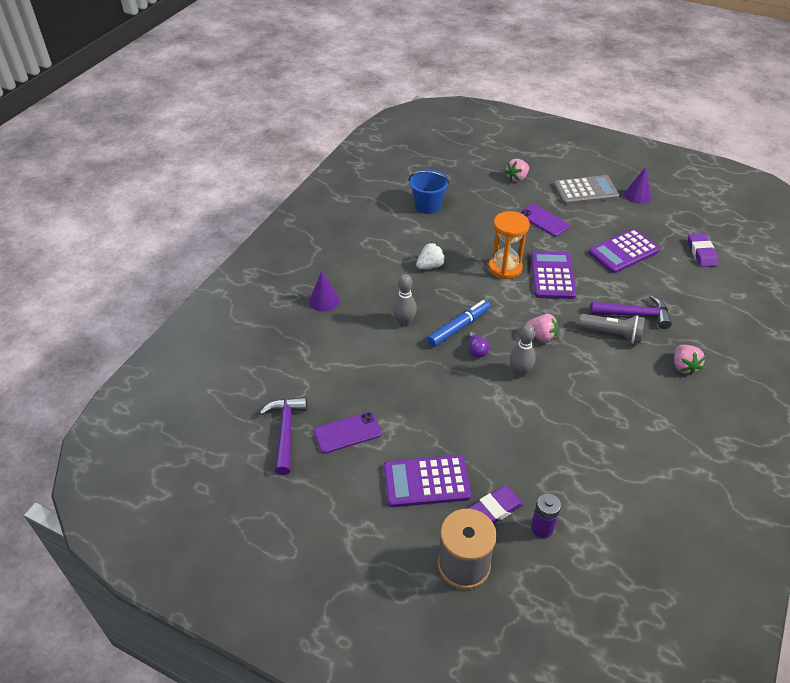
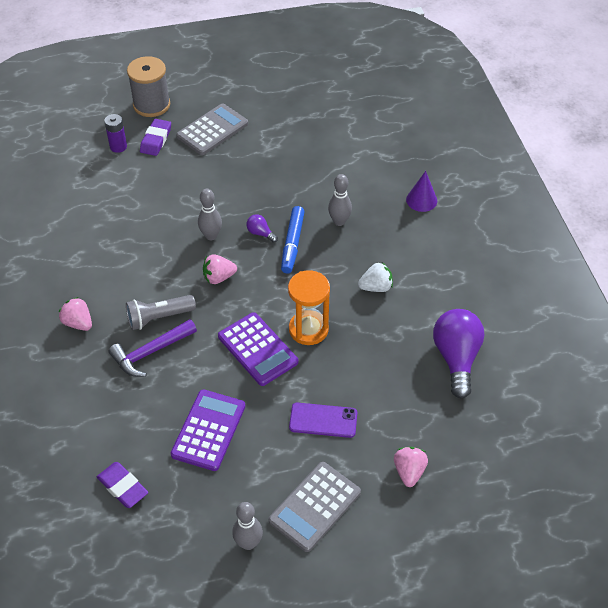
camera: 140 degrees right, 5 degrees up
(285, 432) = (331, 105): purple hammer -> none
(347, 433) = (291, 126): purple phone -> none
(426, 481) = (212, 130): purple calculator -> grey calculator
(428, 206) = (456, 358): blue bucket -> purple light bulb
(430, 266) = (376, 287): white strawberry -> white strawberry turned 120 degrees counterclockwise
(637, 196) = (248, 543): purple cone -> grey bowling pin

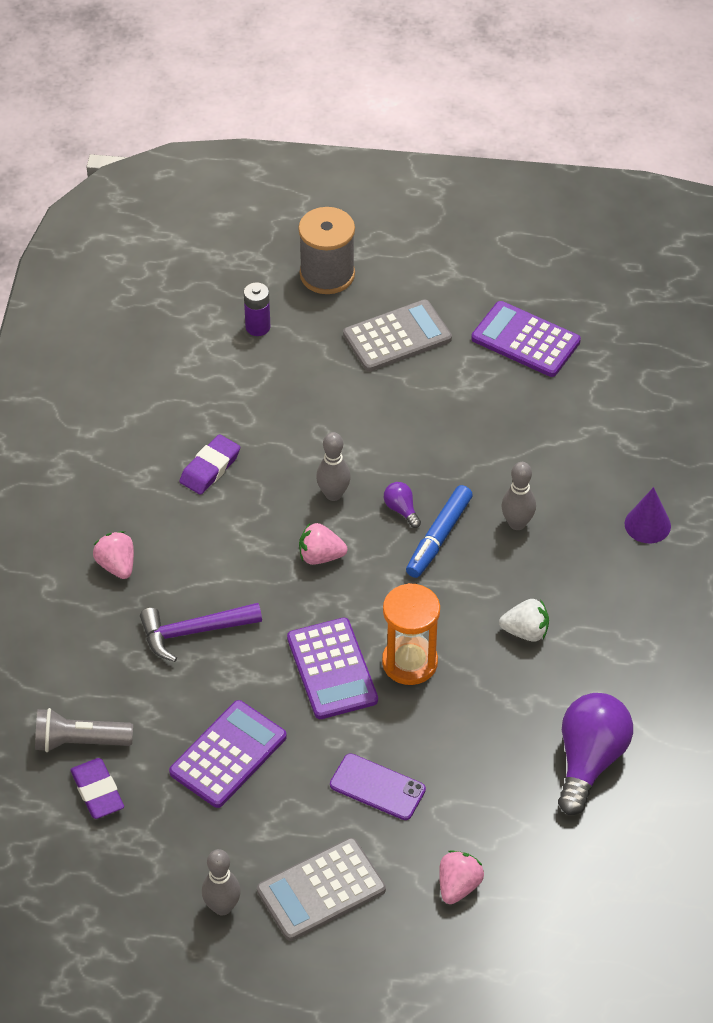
camera: 20 degrees right, 0 degrees up
(156, 140) = (313, 331): purple eraser -> purple eraser (210, 468)
(159, 318) = (221, 589): grey flashlight -> grey flashlight (80, 741)
(295, 112) = (525, 340): none -> purple calculator

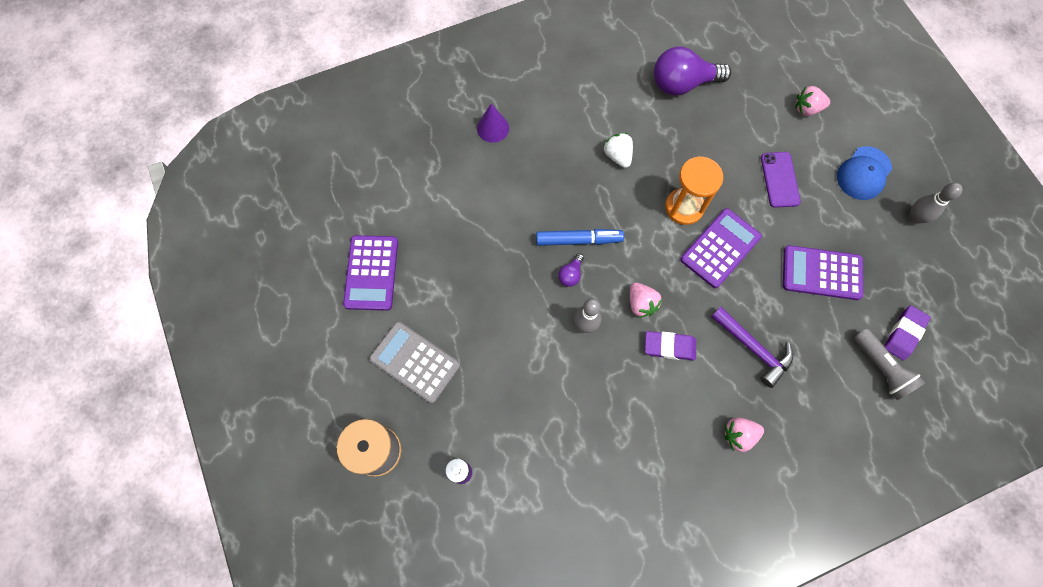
camera: 120 degrees left, 20 degrees up
(117, 565) = (738, 435): pink strawberry -> pink strawberry turned 45 degrees clockwise
(210, 468) = (615, 423): purple eraser -> purple eraser (669, 347)
(321, 890) = (864, 173): grey calculator -> blue cap
(517, 523) = (538, 200): grey bowling pin -> none

